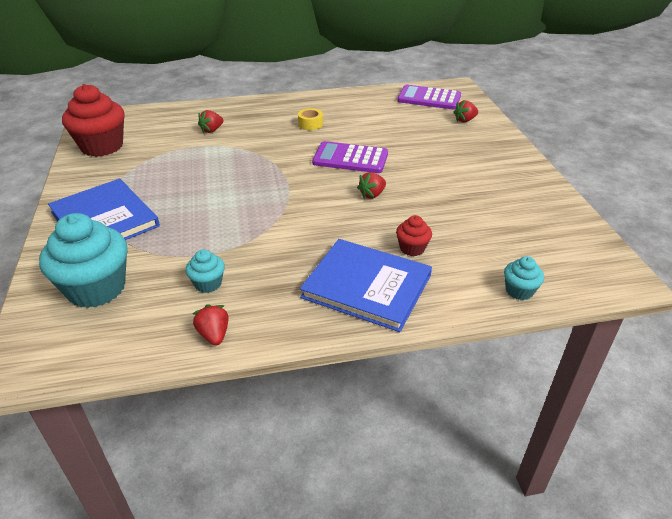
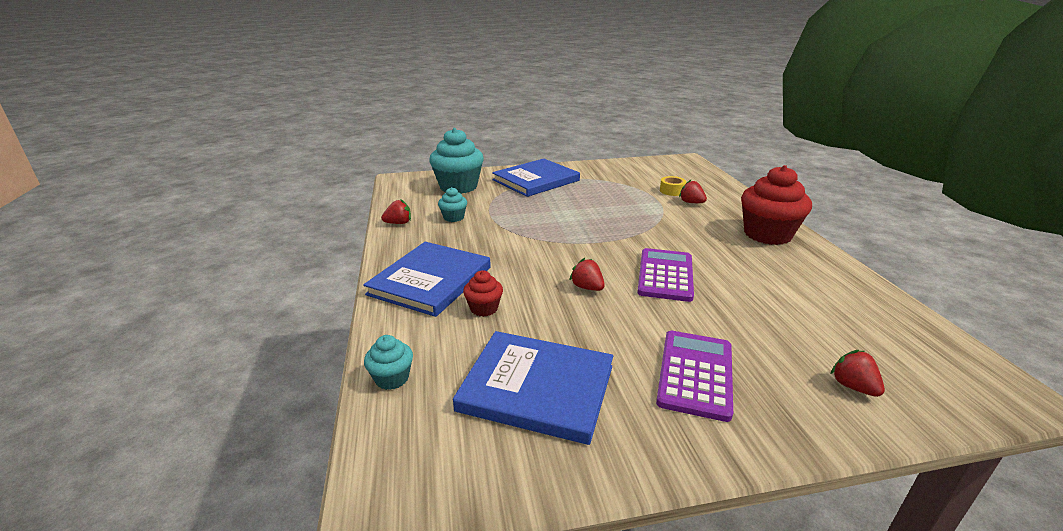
camera: 90 degrees right, 10 degrees down
(102, 146) = (639, 168): red cupcake -> red cupcake (767, 234)
(310, 124) = (739, 250): yellow tape -> yellow tape (672, 191)
(429, 98) = (913, 351): purple calculator -> purple calculator (695, 374)
(504, 220) = (537, 388): none -> blue book

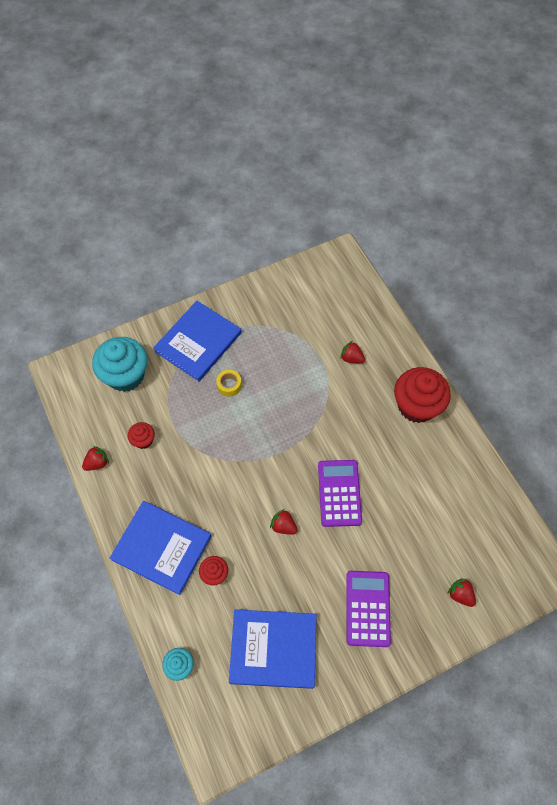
camera: 15 degrees left, 35 degrees up
(430, 281) = (161, 548): blue book -> blue book turned 75 degrees counterclockwise
(453, 217) = (143, 440): turquoise cupcake -> red cupcake
(672, 191) = (332, 336): yellow tape -> yellow tape (229, 385)

